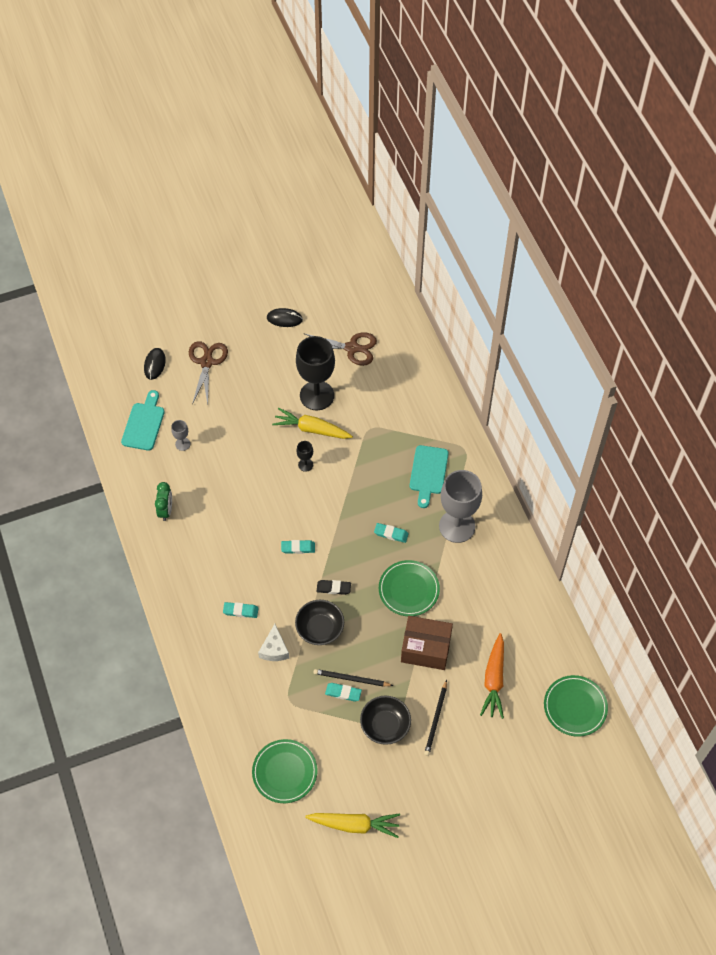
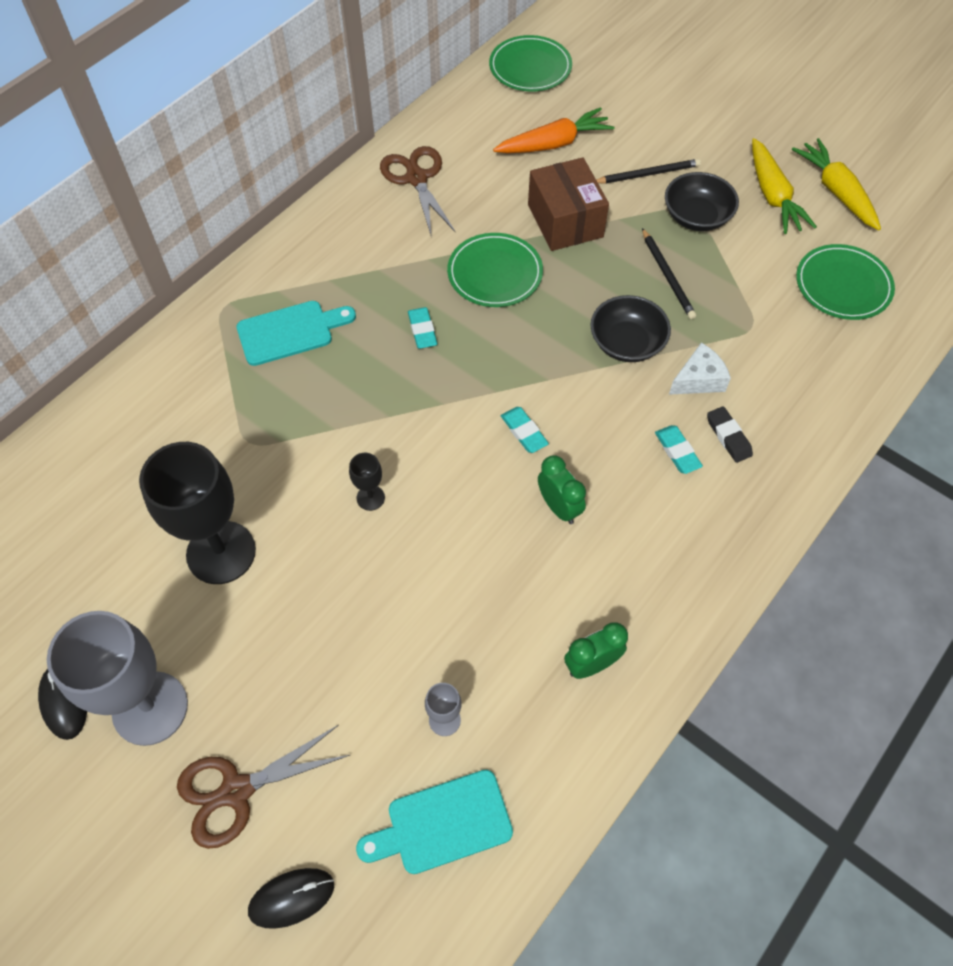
camera: 120 degrees left, 0 degrees up
(247, 540) = (559, 507): none -> green clock
(312, 429) = (296, 524): yellow carrot -> yellow carrot (772, 195)
(333, 588) = (555, 356): black eraser -> black eraser (728, 436)
(343, 693) = (693, 275): turquoise eraser -> none
(352, 348) = (89, 549): brown scissors -> brown scissors (416, 178)
(457, 526) = (360, 263): grey goblet -> grey goblet (150, 708)

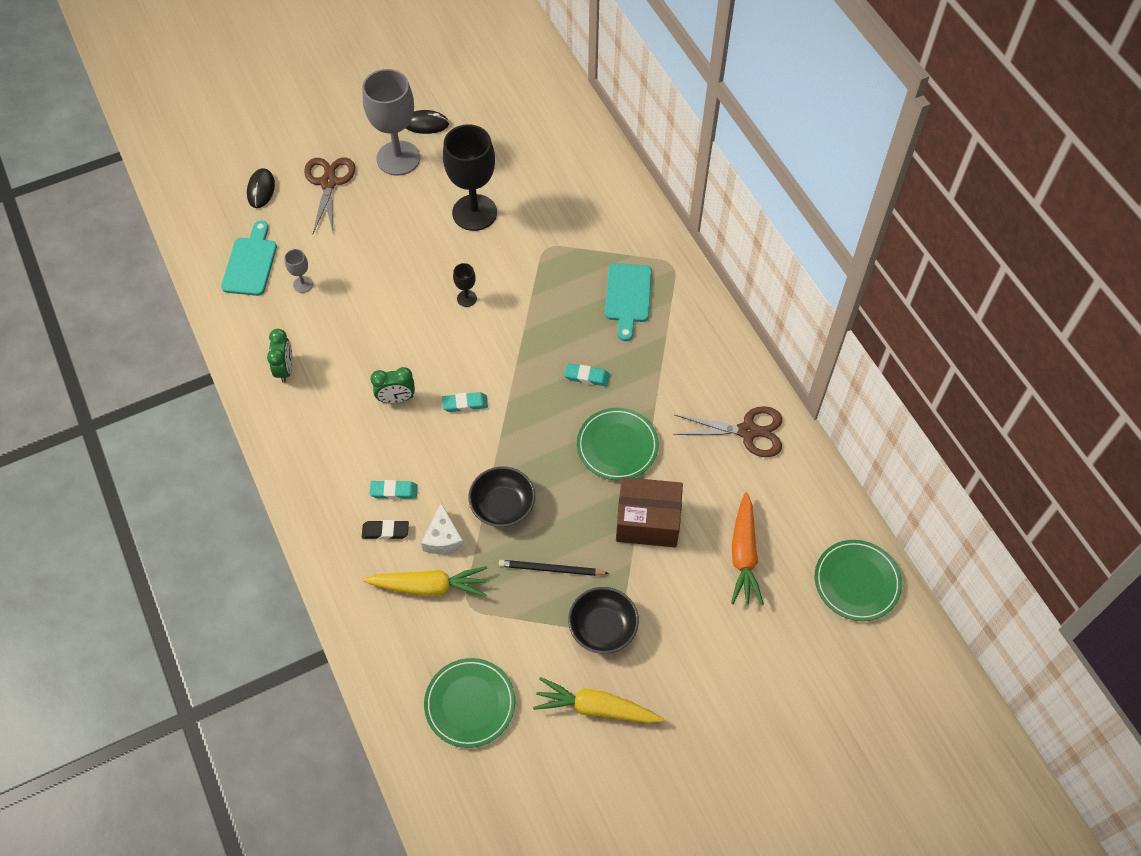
camera: 115 degrees right, 0 degrees up
(648, 174) = (671, 614): black pencil -> none
(836, 192) = (573, 769): yellow carrot -> yellow carrot (429, 586)

